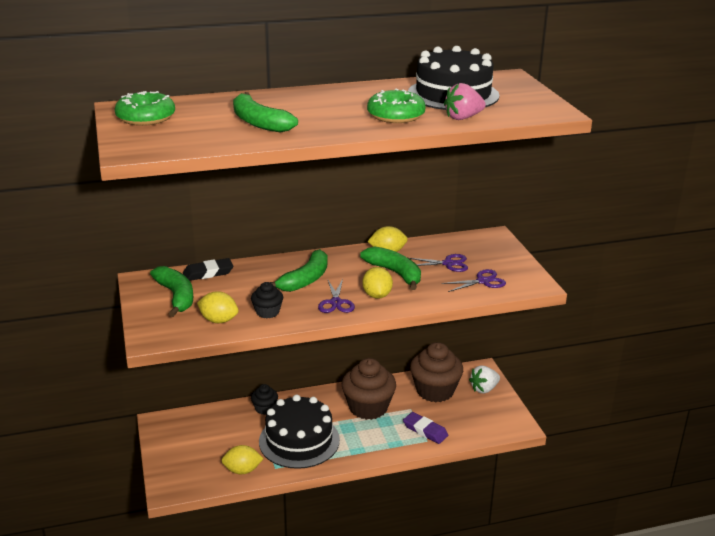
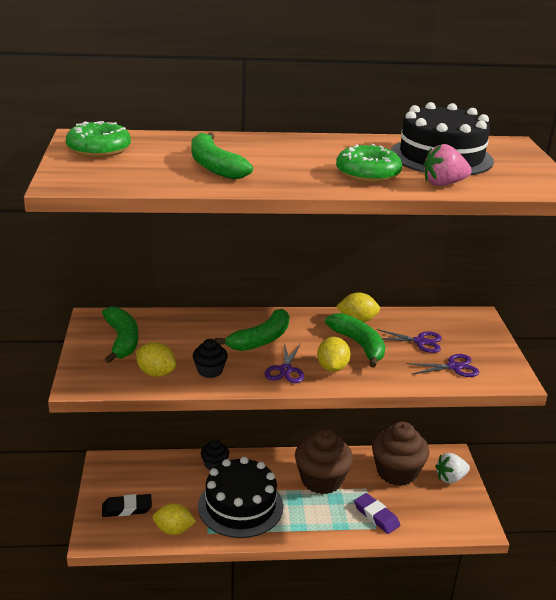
camera: 10 degrees right, 0 degrees up
(208, 273) = (163, 319): black eraser -> black eraser (127, 508)

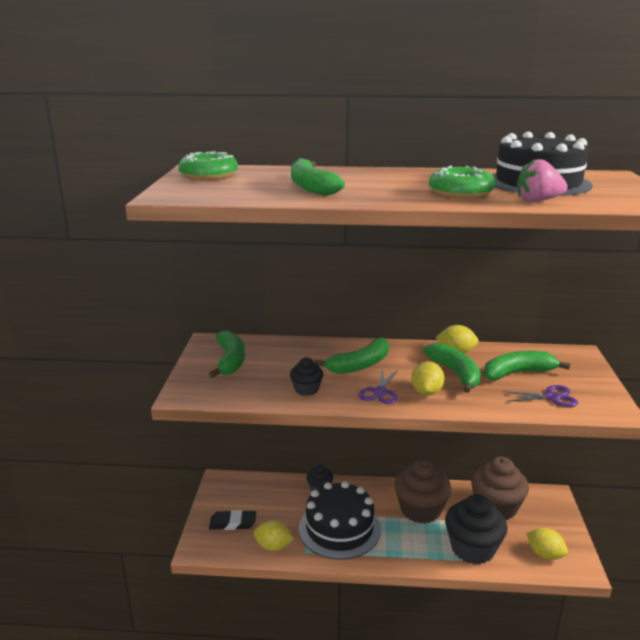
camera: 10 degrees right, 5 degrees down
(156, 373) = (255, 389): yellow lemon -> yellow lemon (545, 554)
(376, 516) = (472, 548): purple eraser -> black cupcake
(420, 342) = (518, 373): purple scissors -> green banana
(450, 478) = (551, 517): white strawberry -> none

